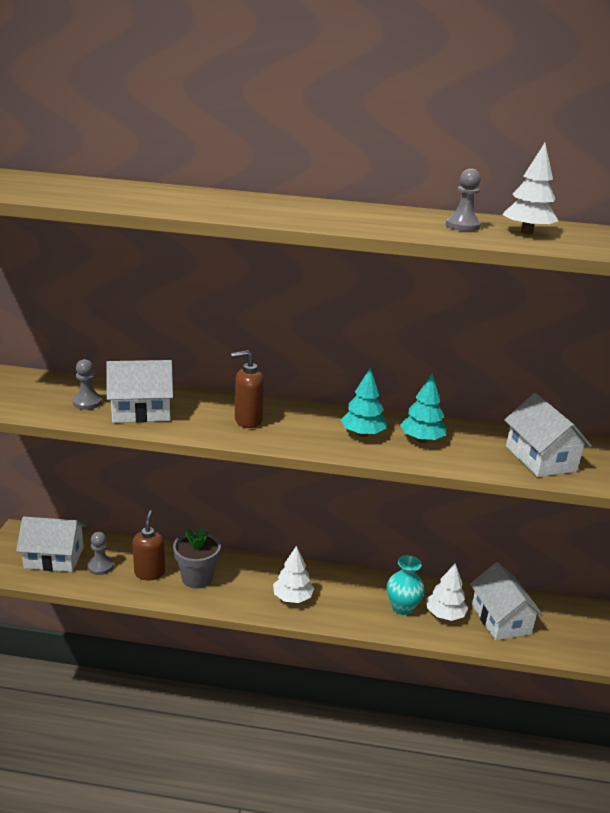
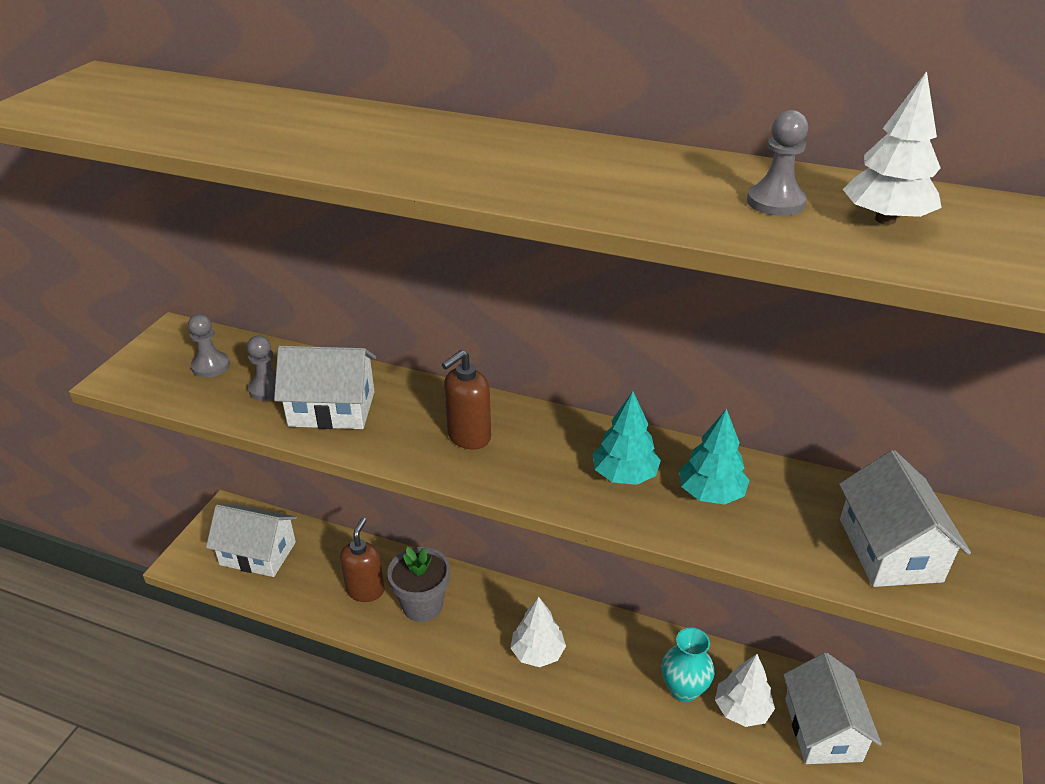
camera: 15 degrees right, 10 degrees up
(100, 566) = (309, 573): grey pawn -> grey pawn (211, 366)
(248, 420) = (468, 437): brown soap dispenser -> brown soap dispenser turned 45 degrees counterclockwise

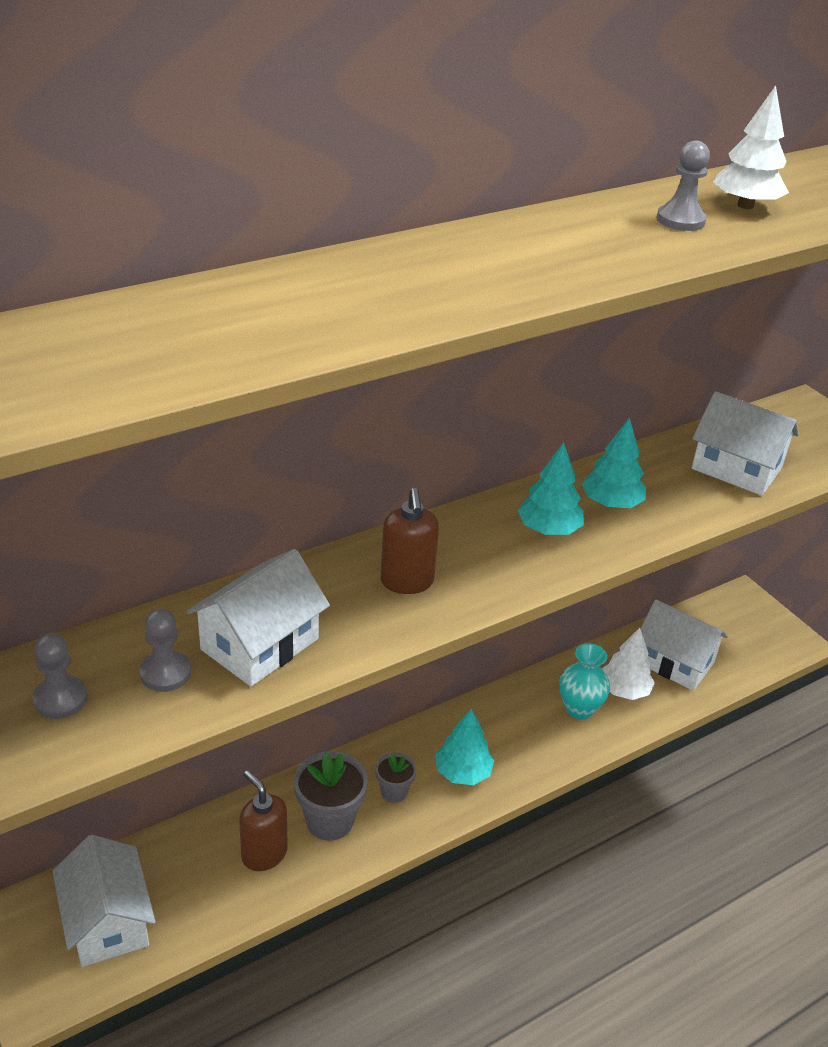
camera: 55 degrees left, 0 degrees up
(258, 553) = (107, 921): white house -> white house turned 75 degrees counterclockwise
(480, 624) = (394, 791): none -> grey flower pot
(537, 652) = (462, 772): white tree -> turquoise tree

